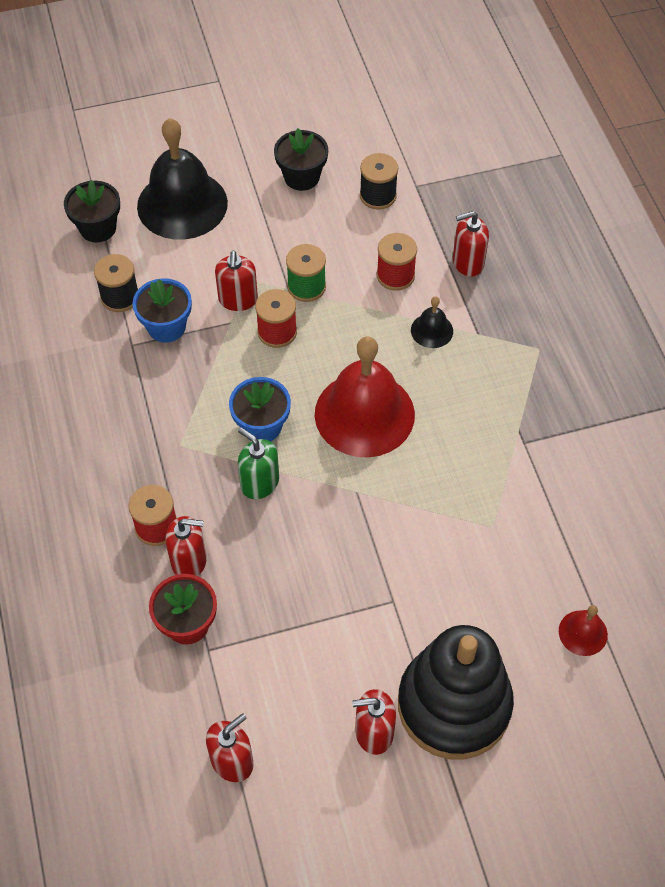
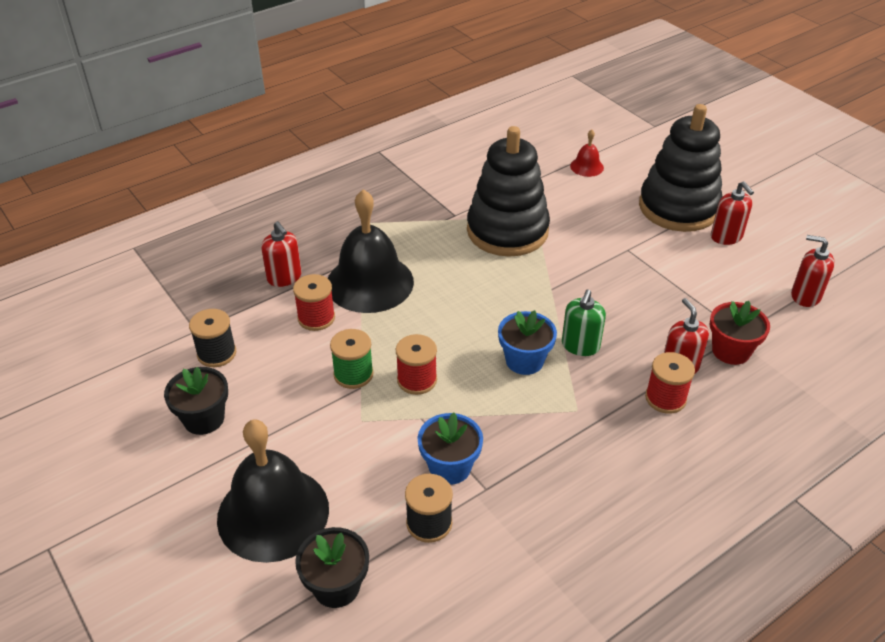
camera: 110 degrees left, 15 degrees down
(238, 299) = (390, 420): red soap dispenser -> none
(364, 414) = (476, 301): red bell -> none
(432, 330) = (370, 282): black bell -> black bell, size x2.26
(474, 486) = (507, 231): none -> black stacking toy

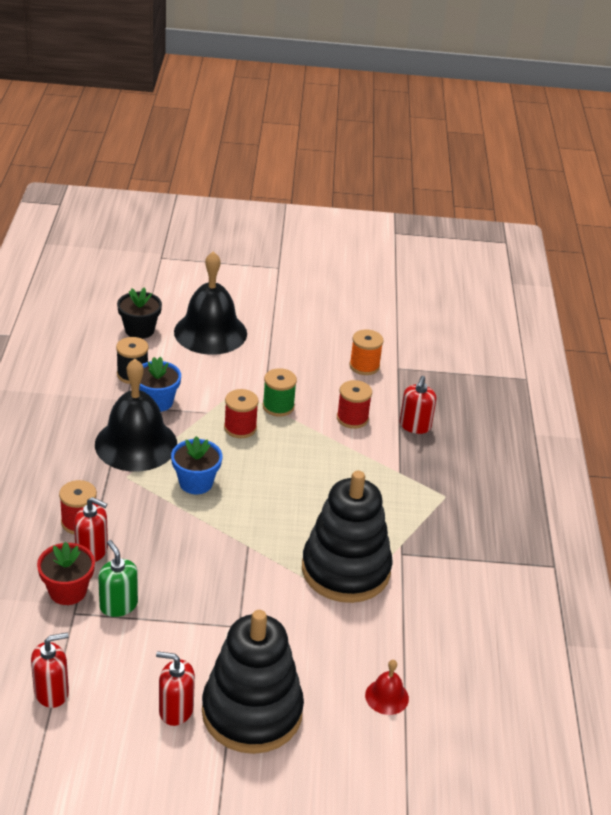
camera: 125 degrees right, 5 degrees down
(204, 419) = (311, 340): black flower pot -> none
(216, 353) = (364, 366): black spool -> orange spool
(284, 277) = (415, 426): red soap dispenser -> red soap dispenser turned 75 degrees counterclockwise
(370, 282) = (363, 460): black bell -> black bell (136, 444)
(580, 346) = (174, 518): green soap dispenser -> green soap dispenser (118, 605)

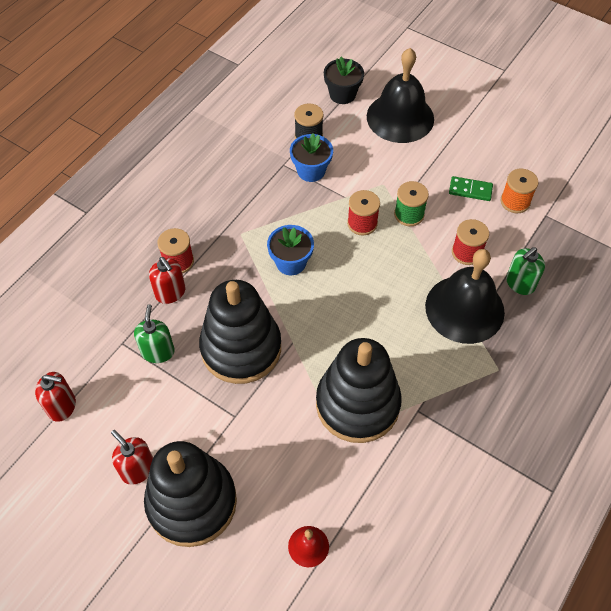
camera: 35 degrees right, 20 degrees up
(68, 591) = (130, 321): red flower pot -> none
(136, 444) = (268, 205): black bell -> black bell (464, 309)
(201, 569) = (241, 348): none -> black stacking toy
(319, 370) = (470, 190): none -> green domino
(415, 426) = (520, 283): red soap dispenser -> green soap dispenser

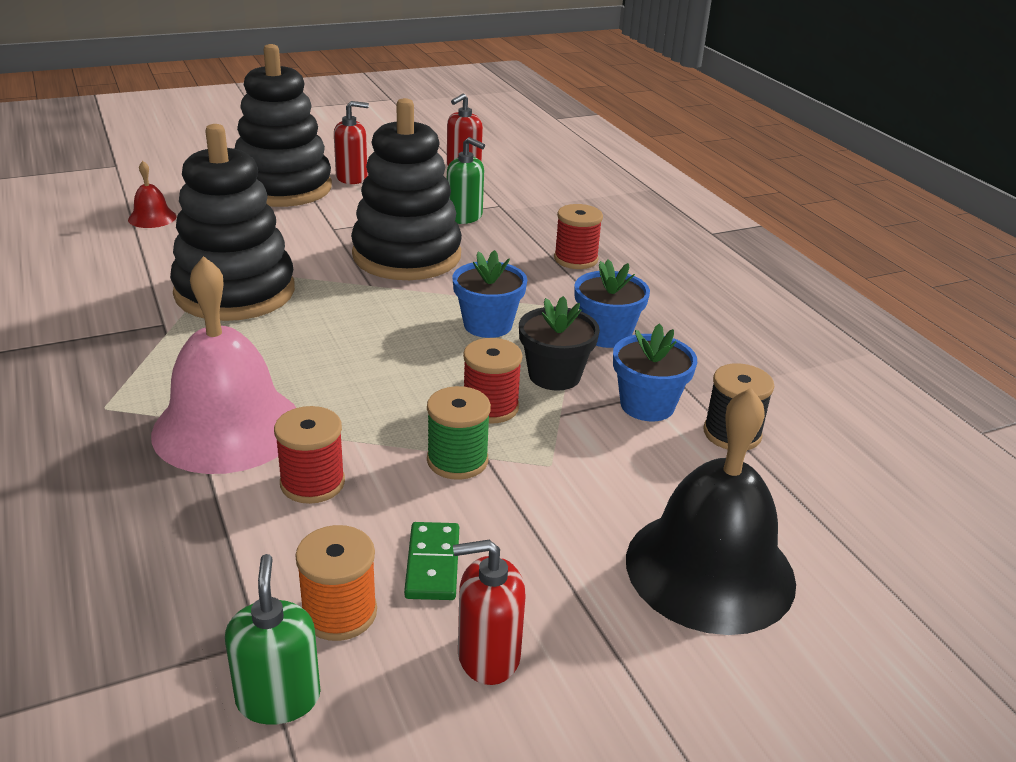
camera: 120 degrees right, 25 degrees down
(170, 292) = (534, 243): red soap dispenser -> red soap dispenser (488, 656)
(259, 210) = (606, 335): none -> blue flower pot
(342, 94) = (829, 521): black flower pot -> black flower pot (554, 375)
(464, 309) = (227, 427): black bell -> pink bell
(470, 190) = (432, 564): green domino -> green domino turned 45 degrees counterclockwise
(520, 283) = (183, 509): green soap dispenser -> green soap dispenser (278, 698)

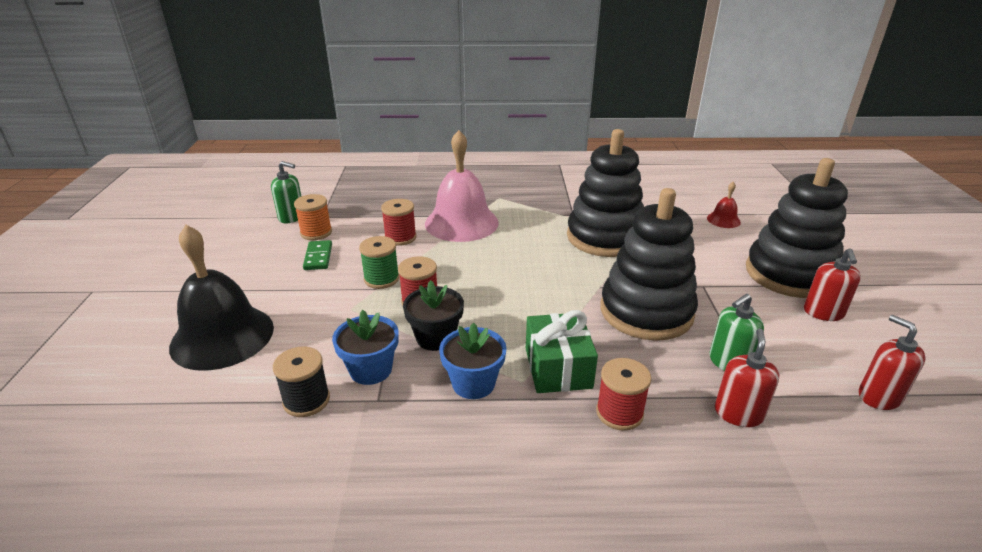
camera: 115 degrees right, 0 degrees up
(432, 564) = (318, 257): green domino -> green domino turned 60 degrees clockwise
(488, 325) = (519, 325): blue flower pot -> none
(488, 656) = (257, 259): red soap dispenser -> red soap dispenser (738, 413)
(541, 293) = (558, 368): none -> green gift

